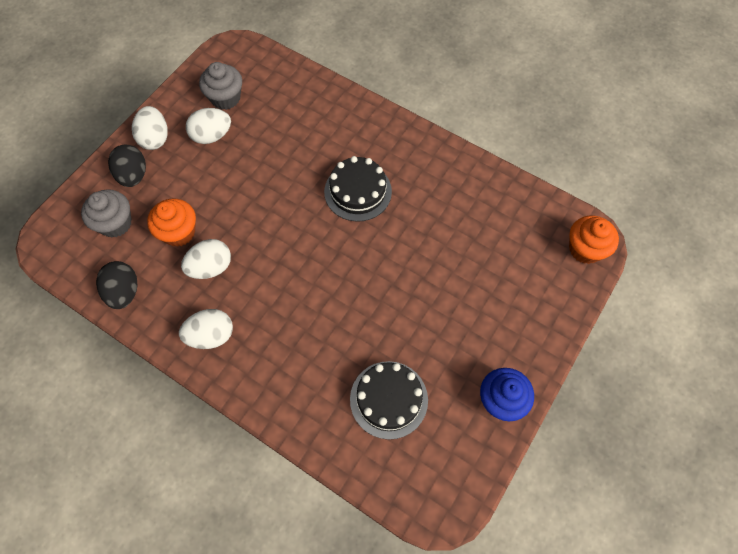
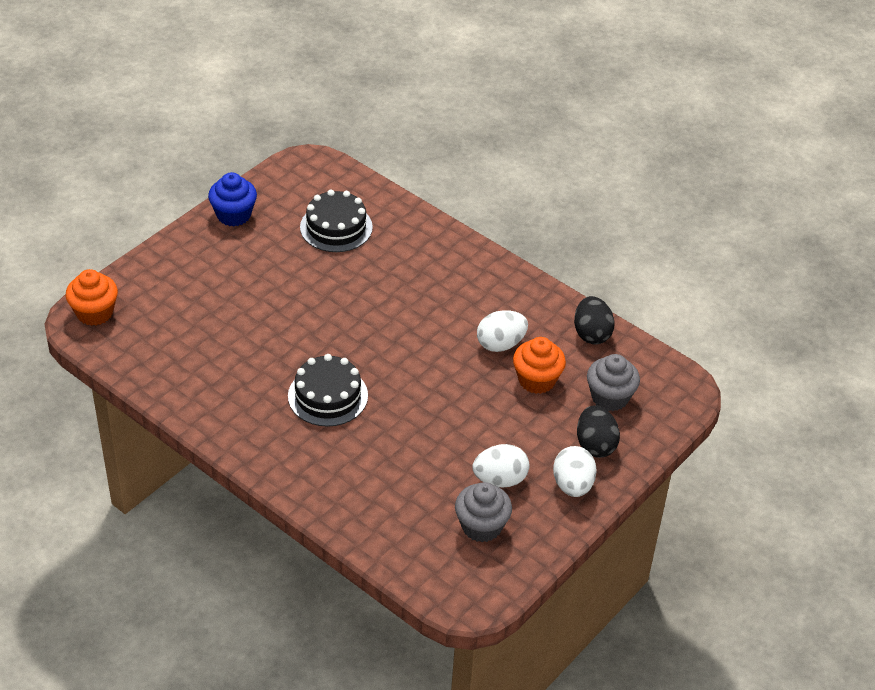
camera: 175 degrees left, 20 degrees down
(211, 335) = (500, 289): white egg -> none

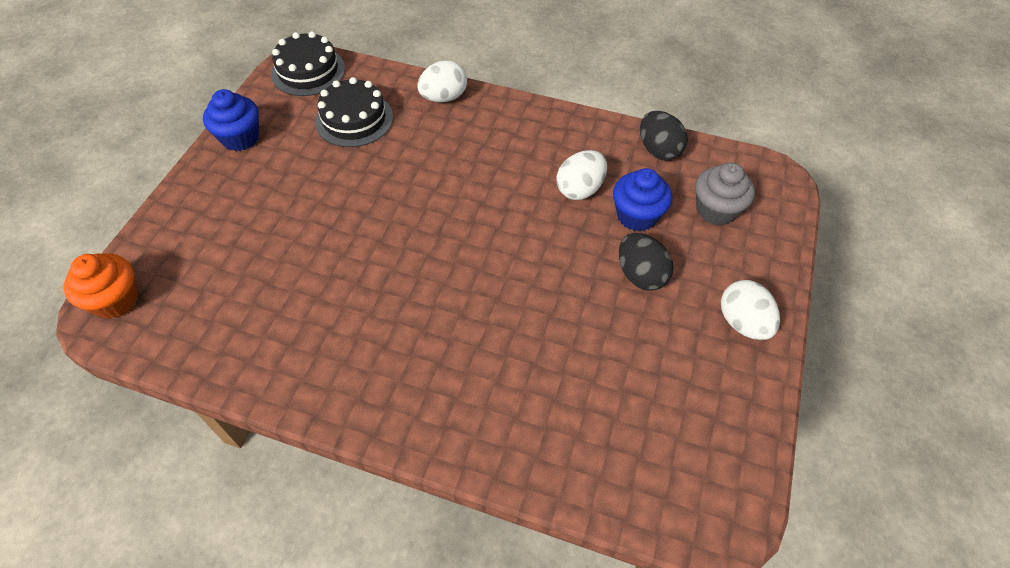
camera: 20 degrees left, 10 degrees up
(328, 396) = (431, 310): black cake -> black cake (308, 71)
(481, 526) = (681, 412): grey cupcake -> none
(500, 479) = (667, 344): white egg -> white egg (444, 97)
(537, 380) = (636, 216): orange cupcake -> blue cupcake
(595, 445) = (735, 267): black egg -> black egg (640, 275)

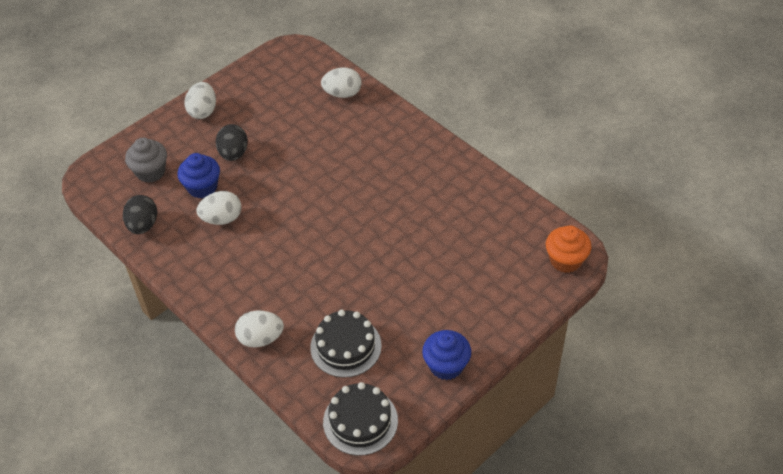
camera: 150 degrees left, 5 degrees down
(566, 452) = (342, 94): none -> white egg

